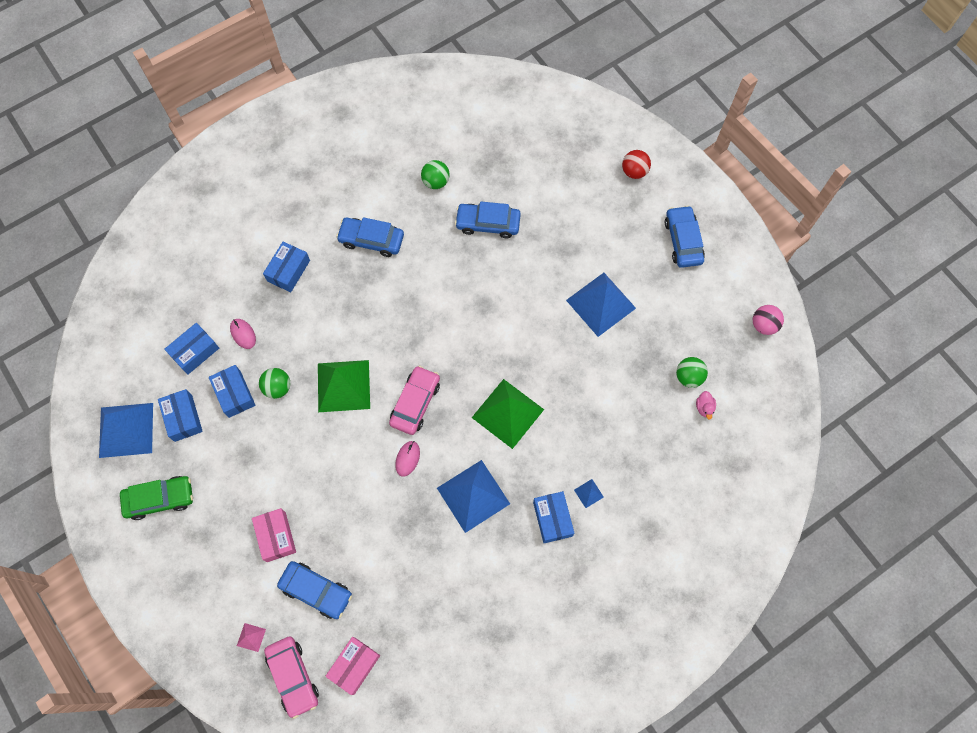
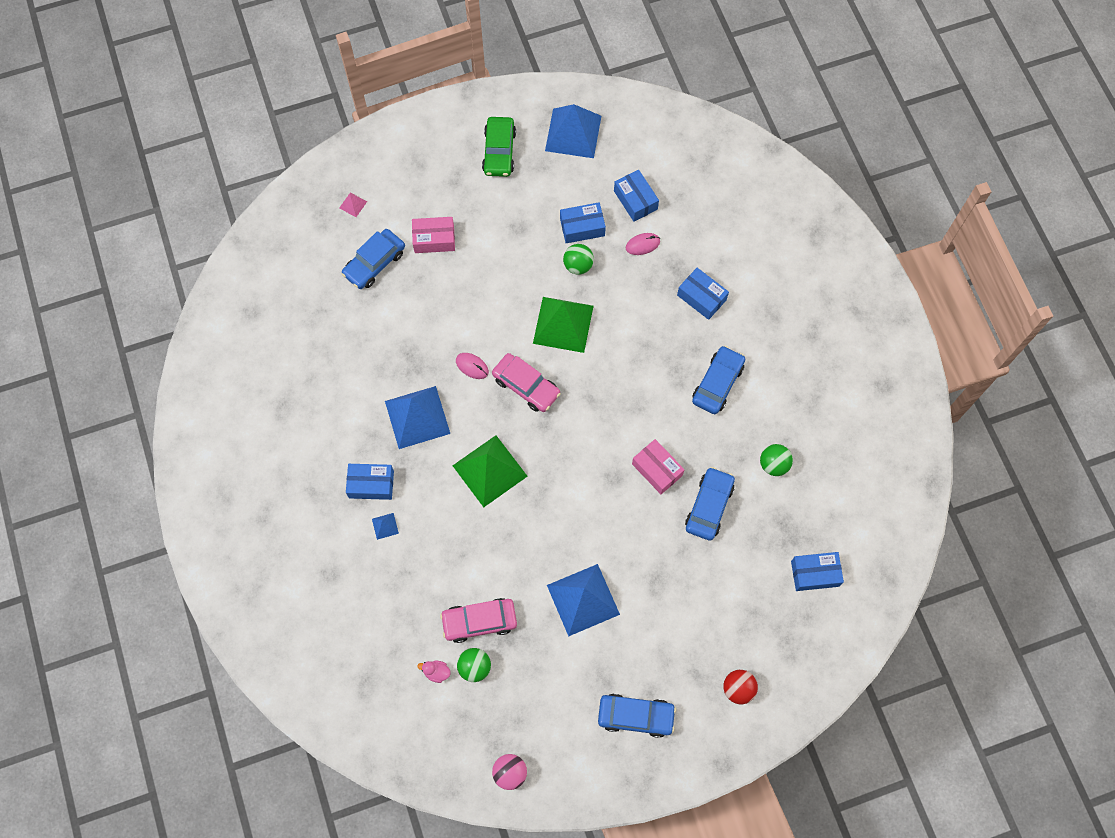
camera: 105 degrees right, 0 degrees up
(183, 418) = (571, 181): blue box -> blue box (815, 573)
(293, 676) = (308, 231): pink car -> pink car (479, 621)
(354, 666) = (299, 281): pink box -> pink box (657, 469)

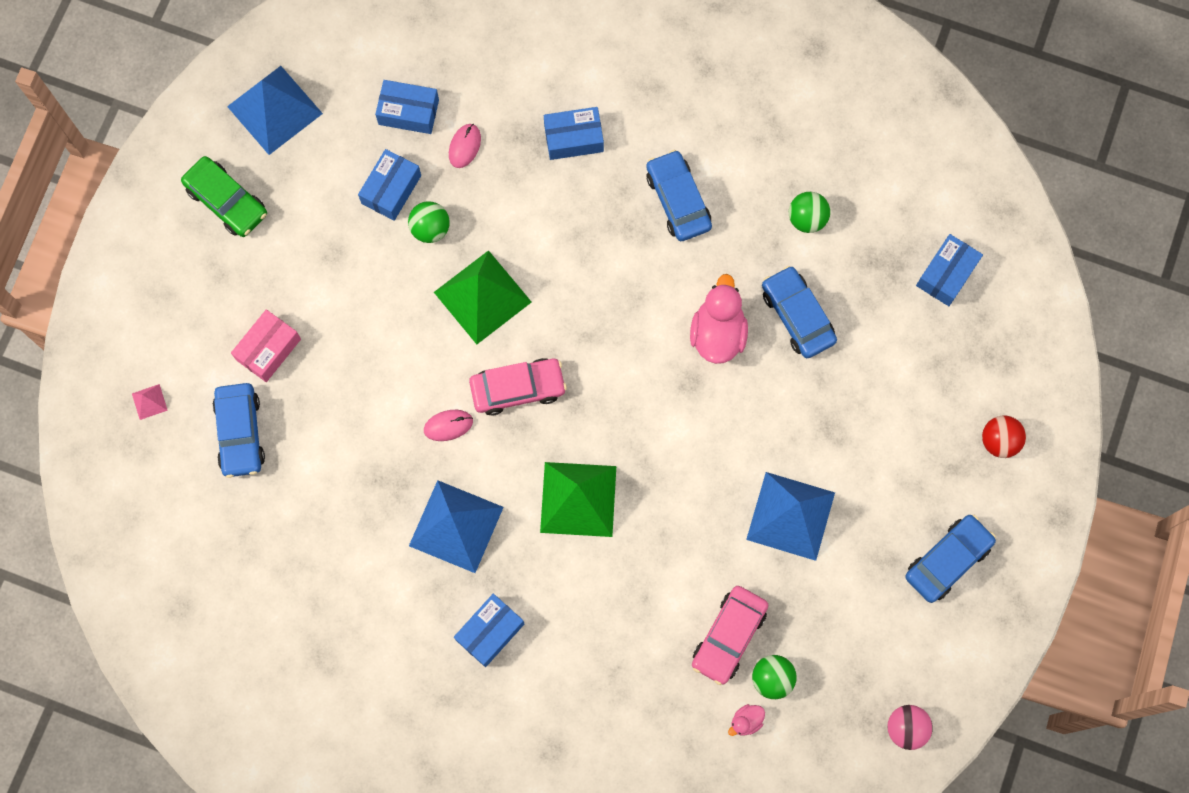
camera: 50 degrees left, 5 degrees up
(385, 526) = (547, 653): blue pyramid -> none
(657, 469) = (717, 334): pink box -> pink duck

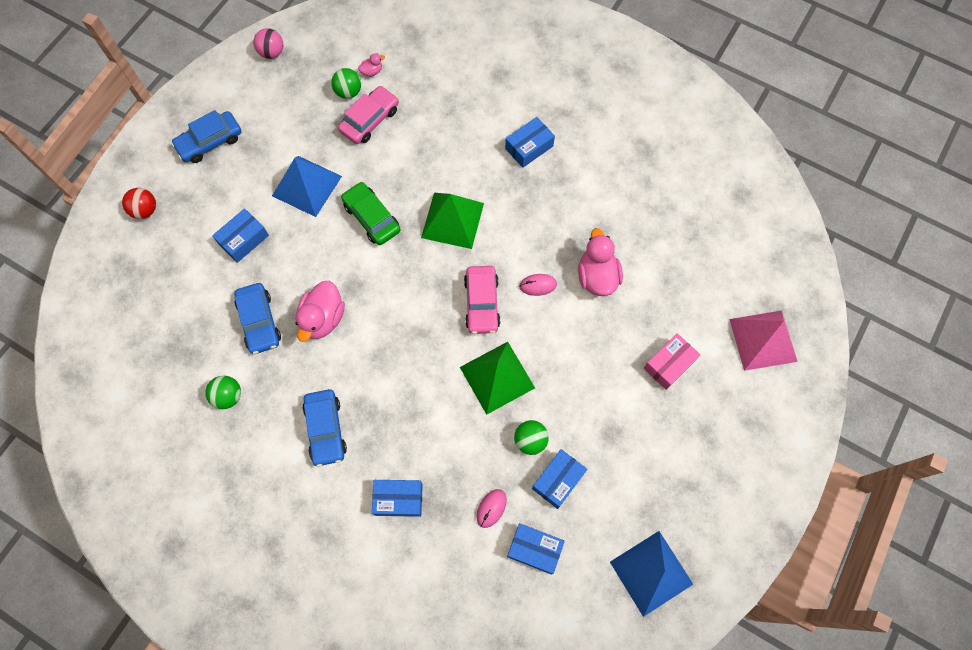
camera: 170 degrees left, 5 degrees down
(149, 402) = (763, 340): pink pyramid -> pink pyramid, size x2.45
(227, 201) = (697, 494): green car -> green car (372, 218)
(240, 433) = (694, 305): blue car -> none
(371, 451) = (597, 276): none -> pink duck
(456, 526) = (542, 216): blue pyramid -> none
(518, 389) = (482, 303): pink car -> pink car turned 90 degrees counterclockwise
(946, 274) = (136, 334): blue box -> blue box (243, 240)

